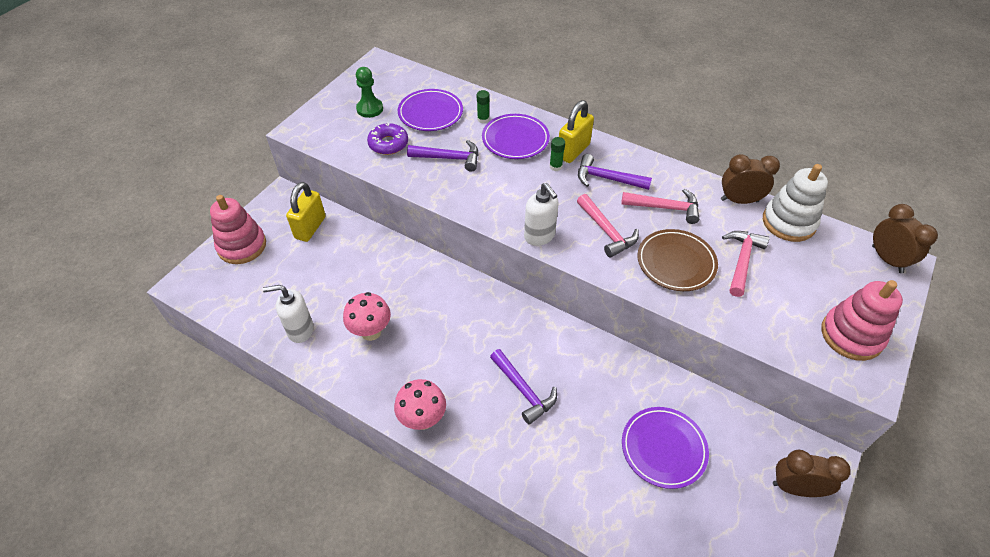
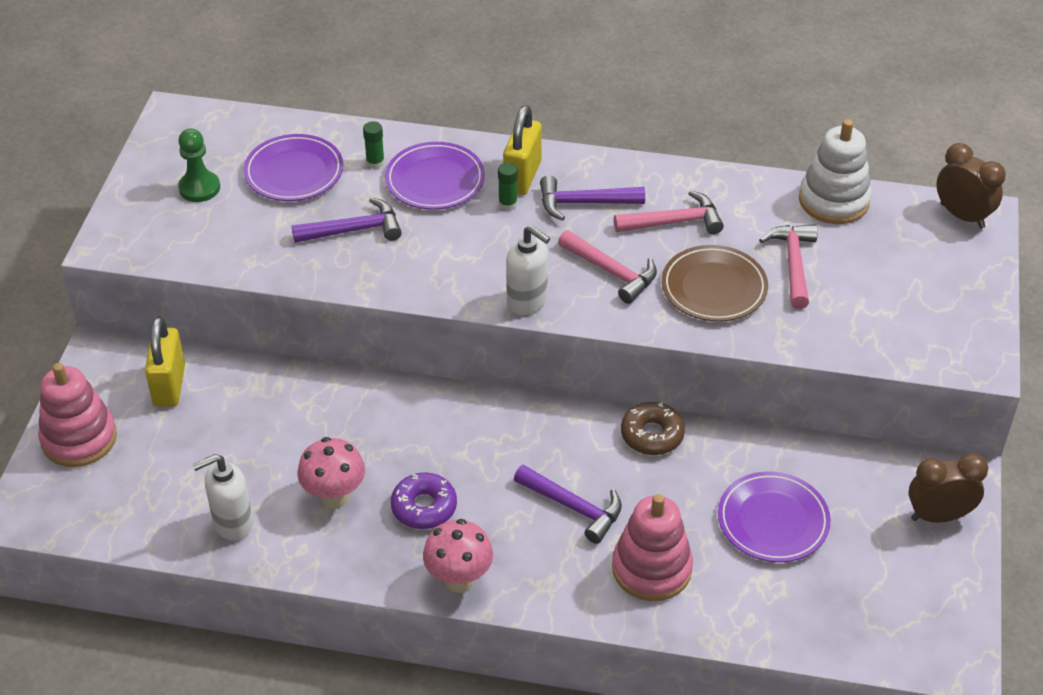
camera: 20 degrees left, 5 degrees down
(388, 144) = (255, 232): purple donut -> purple donut (424, 507)
(599, 353) = (652, 435): none -> brown donut
(739, 200) = (764, 188): brown clock -> none
(851, 335) = (946, 316): pink stacking toy -> pink stacking toy (651, 568)

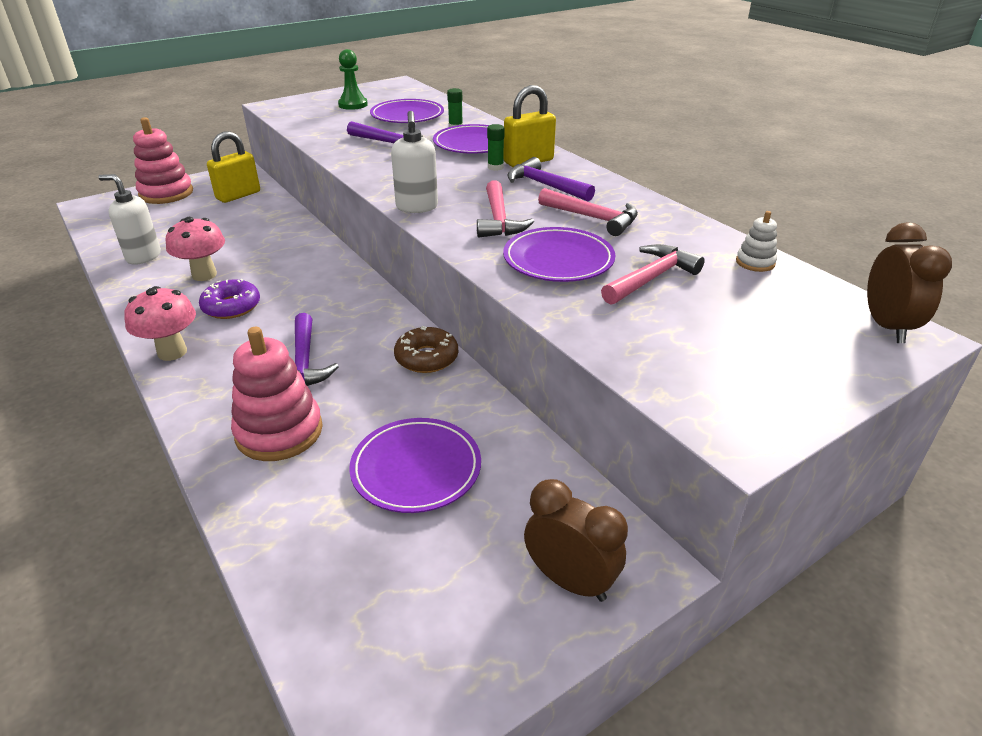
camera: 45 degrees right, 10 degrees down
(714, 288) = (558, 260): brown plate -> purple plate
(833, 201) = (755, 262): white stacking toy -> white stacking toy, size x0.49

